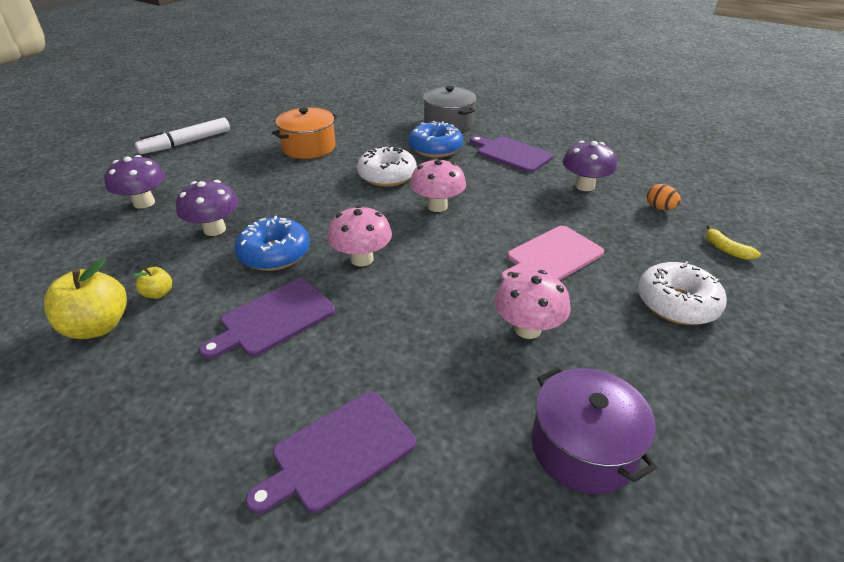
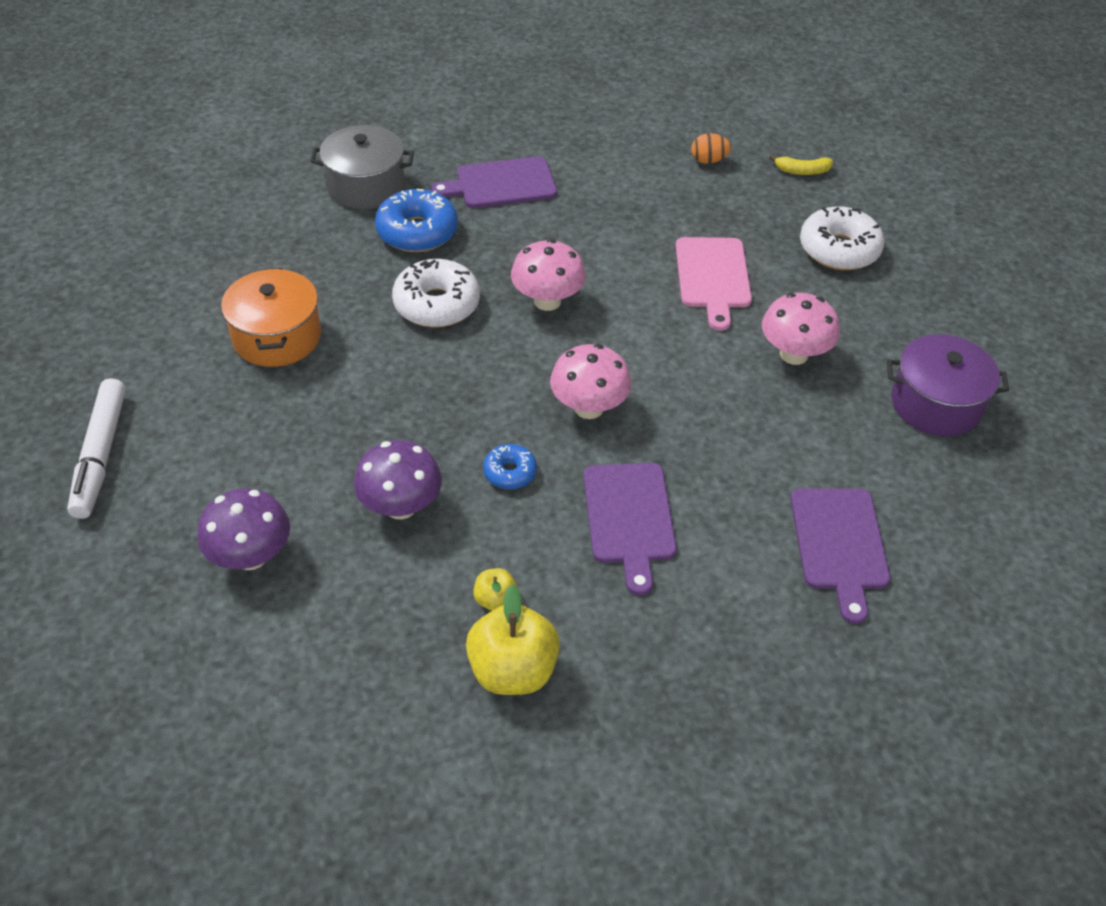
camera: 55 degrees left, 10 degrees up
(274, 254) = (510, 472): blue donut -> blue donut, size x0.55
(584, 186) = (622, 178): purple mushroom -> none

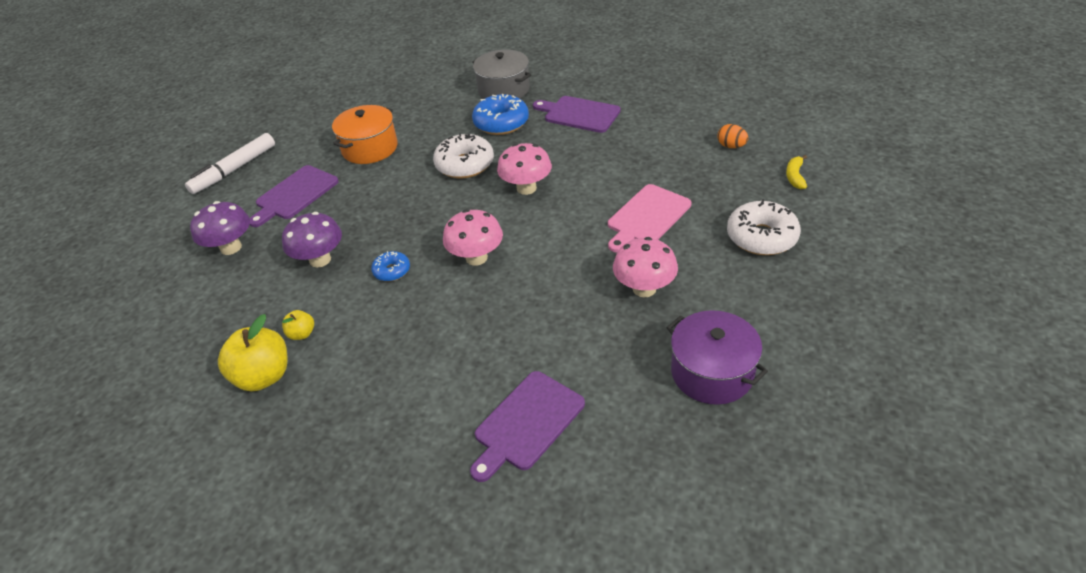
camera: 45 degrees right, 5 degrees down
(629, 518) = (421, 331): purple cutting board -> purple cutting board (295, 194)
(802, 171) = (795, 176): yellow banana -> yellow banana turned 60 degrees clockwise

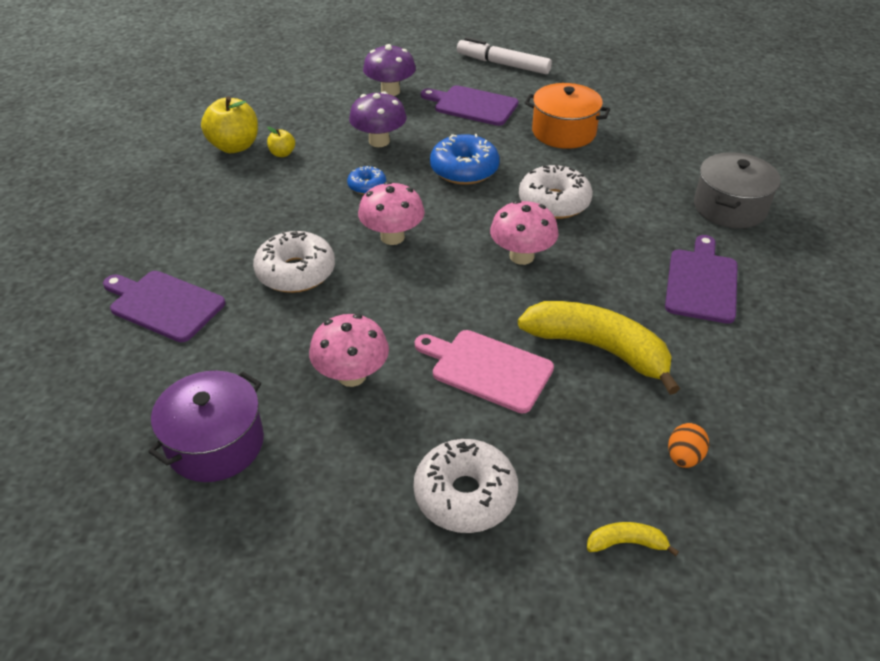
camera: 75 degrees right, 0 degrees up
(501, 123) = (651, 217): blue donut -> blue donut (464, 169)
(506, 322) = (296, 272): none -> white donut
(634, 165) = (598, 349): none -> yellow banana

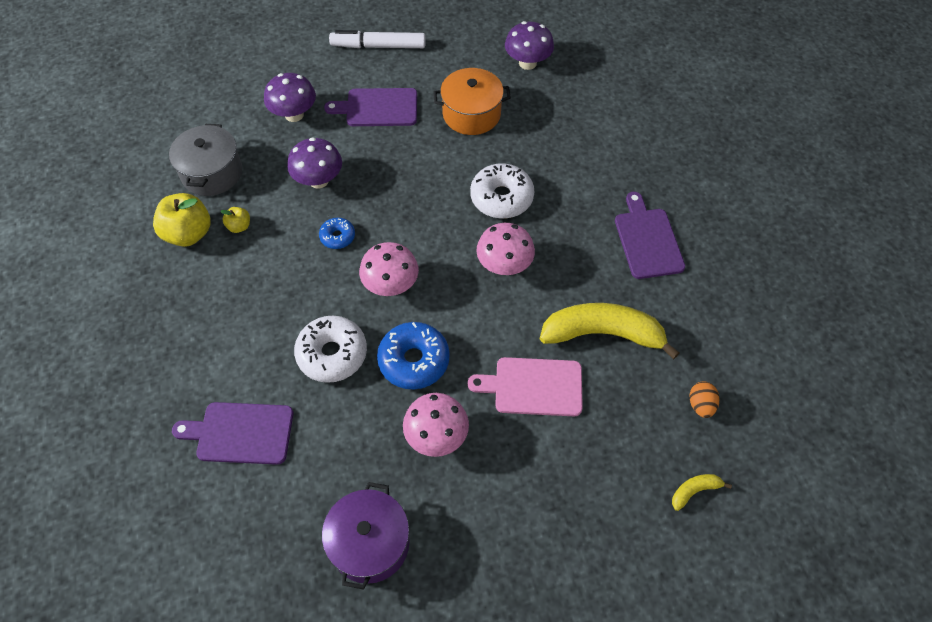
camera: 25 degrees left, 15 degrees up
(464, 169) = (410, 187): blue donut -> blue donut (414, 360)
(465, 495) = (573, 502): white donut -> none
(647, 109) = (527, 63): none -> purple mushroom
(729, 207) = (636, 154): grey pot -> grey pot (212, 173)

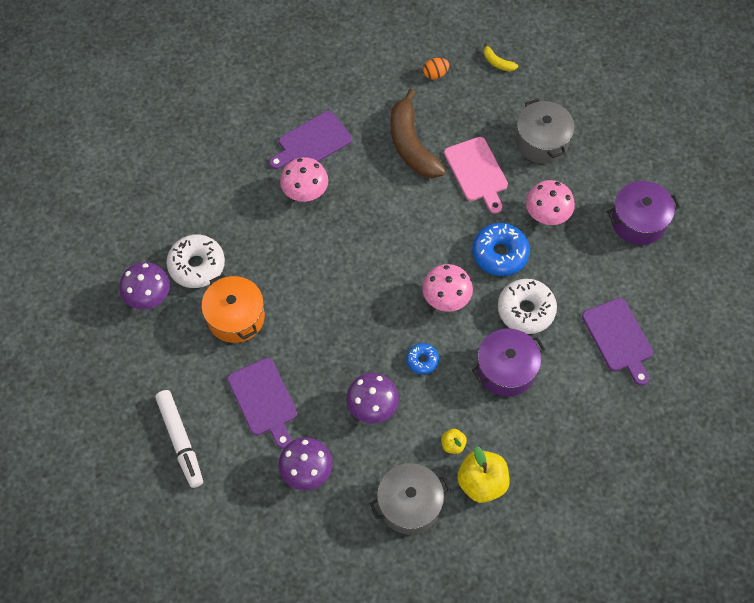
camera: 115 degrees left, 5 degrees up
(280, 304) = (506, 369): none -> purple pot
(501, 198) = (320, 256): white donut -> white donut (197, 265)
(504, 265) = (386, 228): pink mushroom -> pink mushroom (305, 192)
(544, 484) = (541, 141): none -> grey pot
(603, 334) = (411, 145): yellow banana -> brown banana

